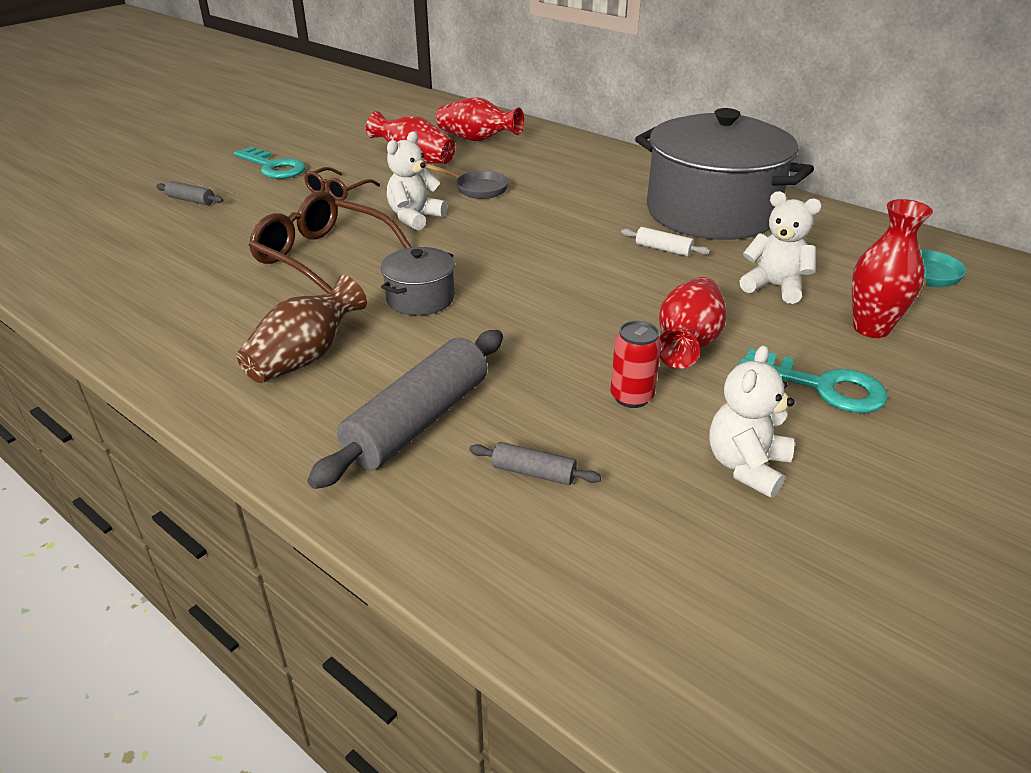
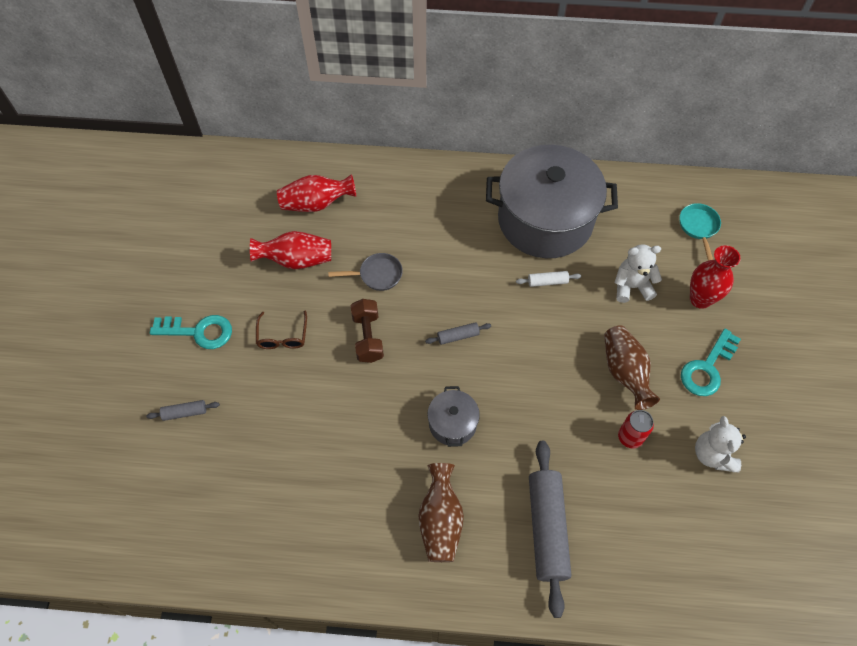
camera: 35 degrees left, 25 degrees up
(323, 257) = (351, 419): brown glasses -> none
(414, 217) = (368, 337): white teddy bear -> brown dumbbell
(533, 472) = (629, 525): grey rolling pin -> grey rolling pin (458, 336)
(687, 344) = (624, 372): red vase -> brown vase
(822, 386) = (707, 368): turquoise key -> turquoise key turned 135 degrees clockwise

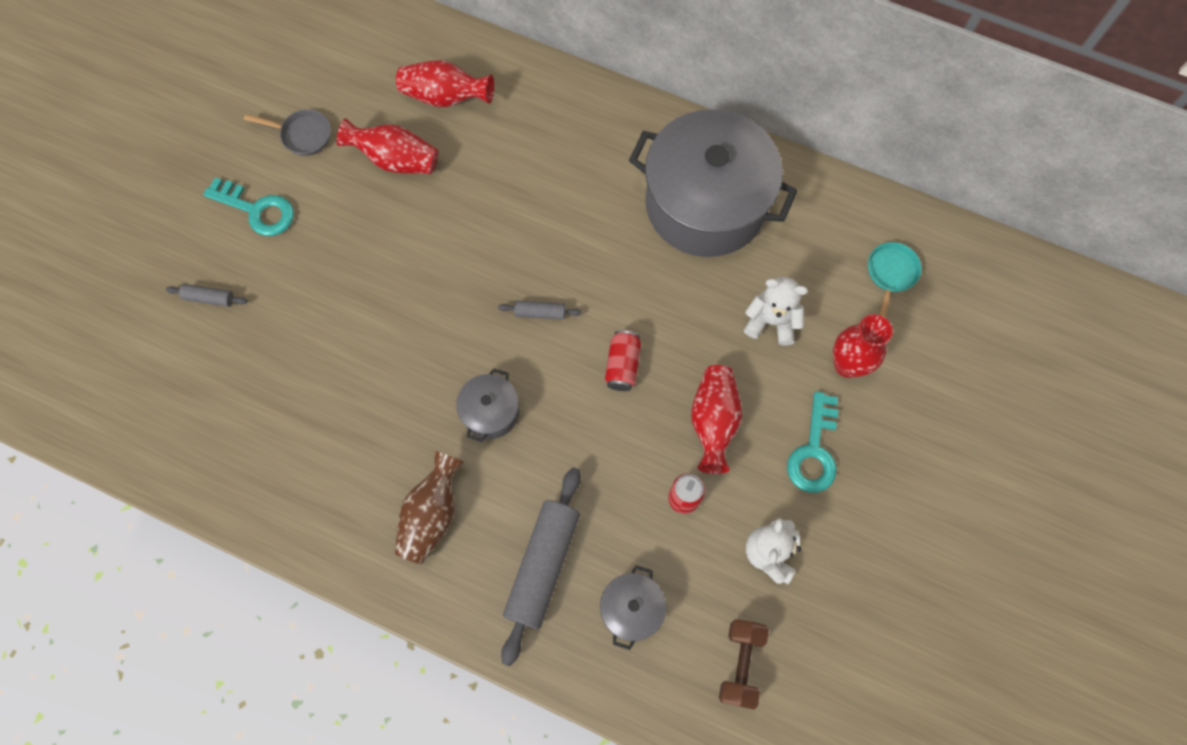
camera: 20 degrees right, 10 degrees up
(282, 336) = (345, 246): brown glasses -> none
(368, 337) = (438, 279): brown dumbbell -> brown dumbbell (740, 664)
(377, 275) = (479, 208): grey pan -> grey pan (302, 135)
(538, 354) = (622, 365): none -> red can
(547, 282) = (673, 282): white rolling pin -> none
(624, 372) = (713, 422): brown vase -> red vase
(631, 536) = (631, 609): none -> grey pot
(707, 368) = (814, 450): turquoise key -> turquoise key turned 45 degrees counterclockwise

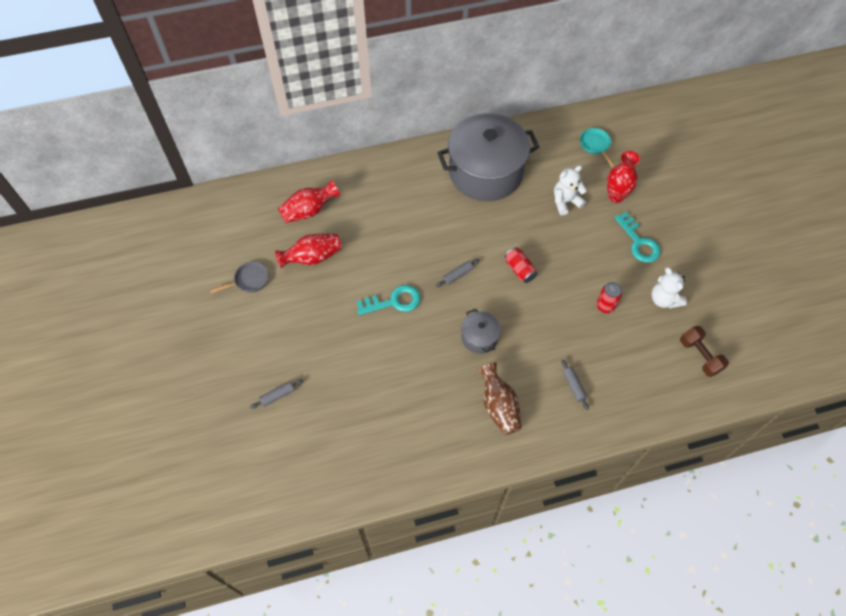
camera: 40 degrees left, 10 degrees down
(257, 210) = (260, 334): turquoise key -> turquoise key (393, 301)
(542, 565) = (573, 386): grey rolling pin -> grey rolling pin, size x0.45
(631, 609) = (631, 372): grey pot -> none
(713, 422) = (584, 263): red vase -> none

